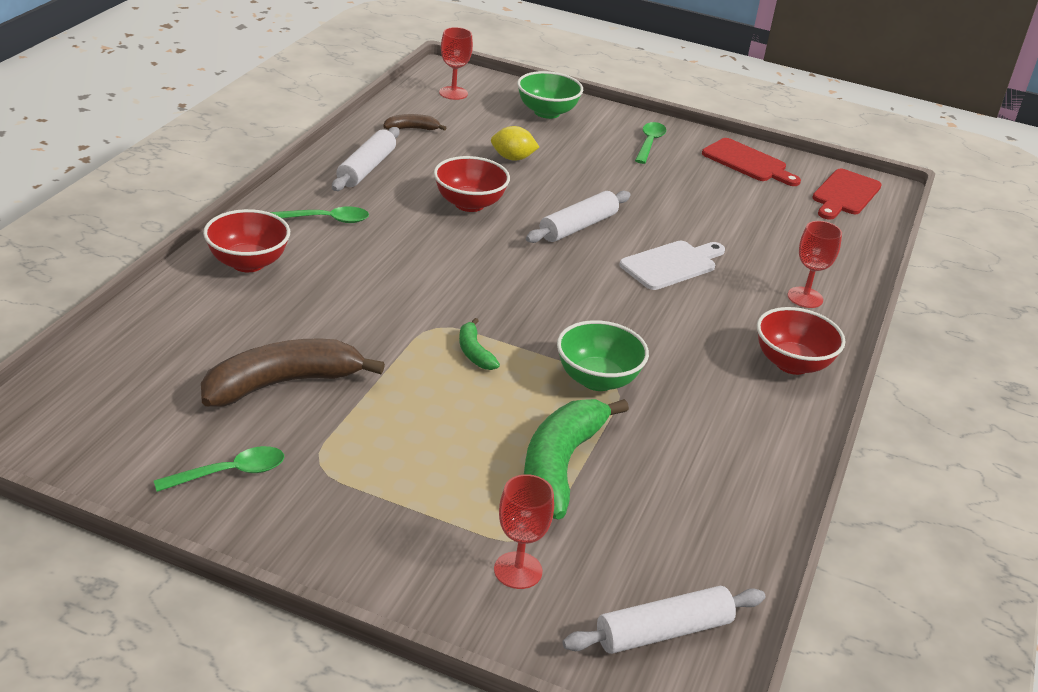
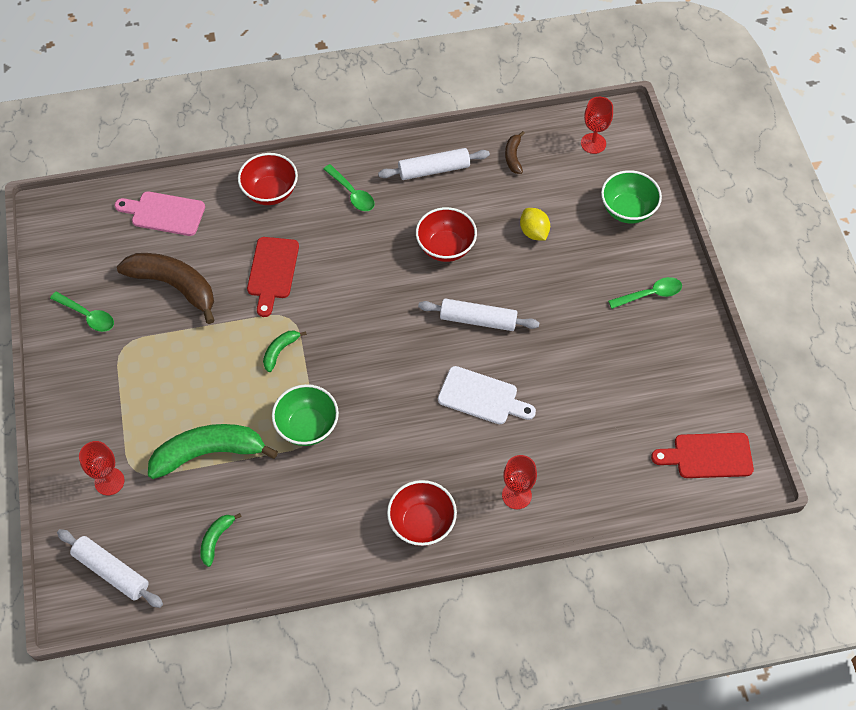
camera: 60 degrees right, 25 degrees up
(163, 343) = (164, 213): none -> pink cutting board
(412, 129) = (513, 156): brown banana -> brown banana turned 135 degrees counterclockwise
(691, 515) = (216, 539): none -> green banana
(747, 162) = (690, 369): red cutting board -> red cutting board (272, 272)

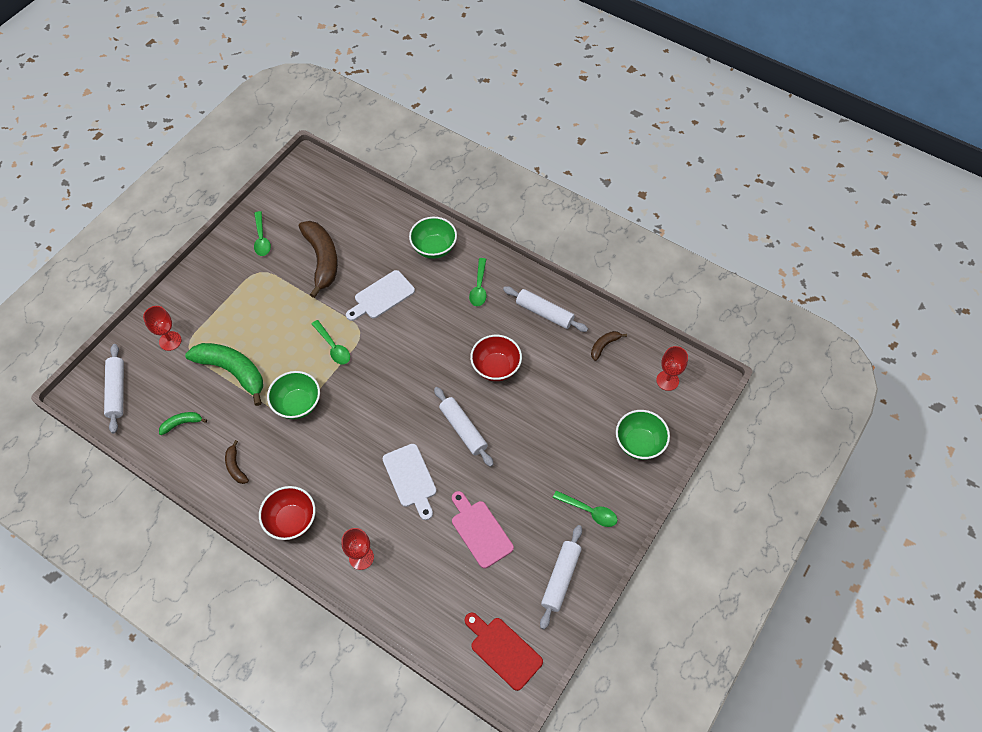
camera: 45 degrees right, 0 degrees up
(164, 213) = (364, 213): pink cutting board -> pink cutting board (480, 531)
(270, 192) = (434, 248): red bowl -> green bowl
(272, 272) = (382, 296): red cutting board -> white cutting board
(280, 351) = (333, 347): green banana -> green spoon
(315, 528) = (236, 466): none -> brown banana
(534, 232) = (561, 405): yellow lemon -> none
(687, 363) = (561, 578): none -> white rolling pin

